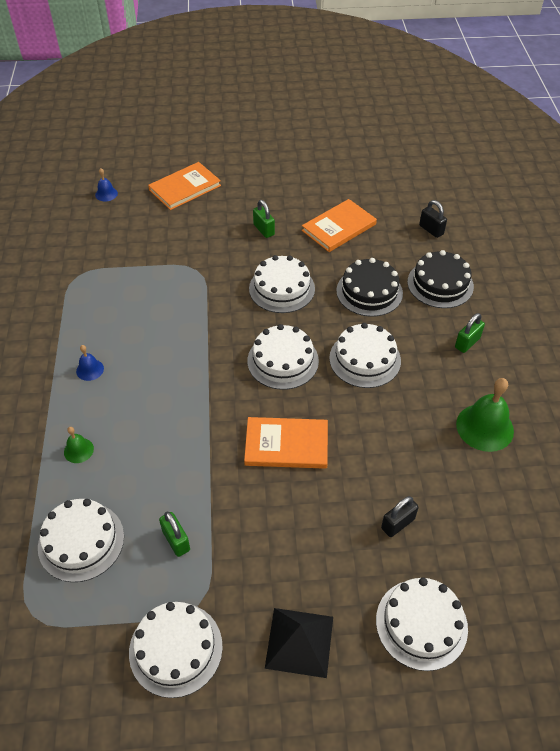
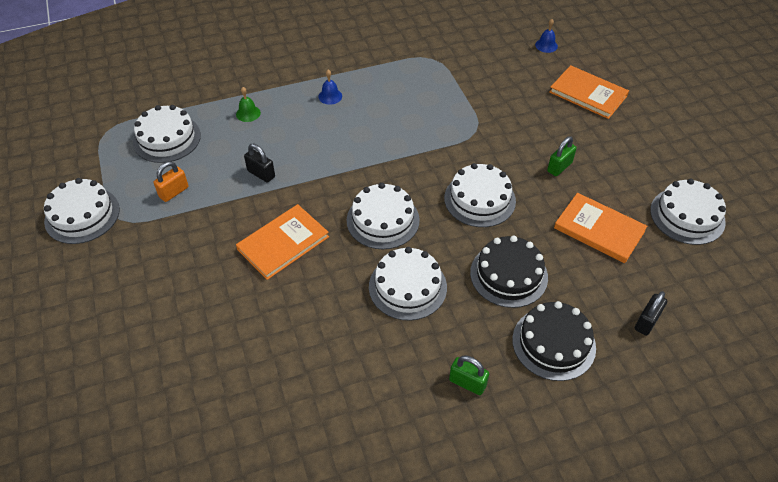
camera: 75 degrees right, 0 degrees up
(176, 540) = (174, 192): green padlock -> orange padlock
(286, 444) = (283, 243): orange book -> orange book turned 60 degrees clockwise
(299, 642) = (89, 291): black pyramid -> none
(397, 523) = (210, 346): black padlock -> black padlock (261, 174)
(421, 624) = (108, 380): white cake -> white cake (687, 216)
(484, 427) = (346, 413): green bell -> none

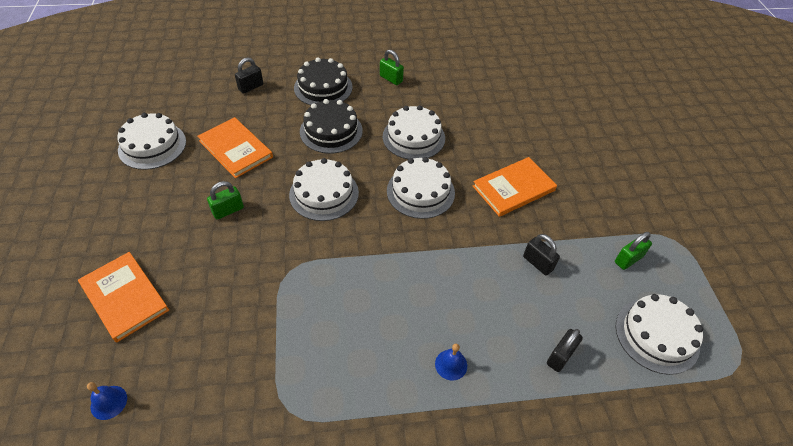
camera: 170 degrees left, 0 degrees up
(82, 215) = (715, 251): white cake -> none
(174, 192) = (628, 259): orange padlock -> green padlock
(248, 113) = (560, 356): green bell -> black padlock

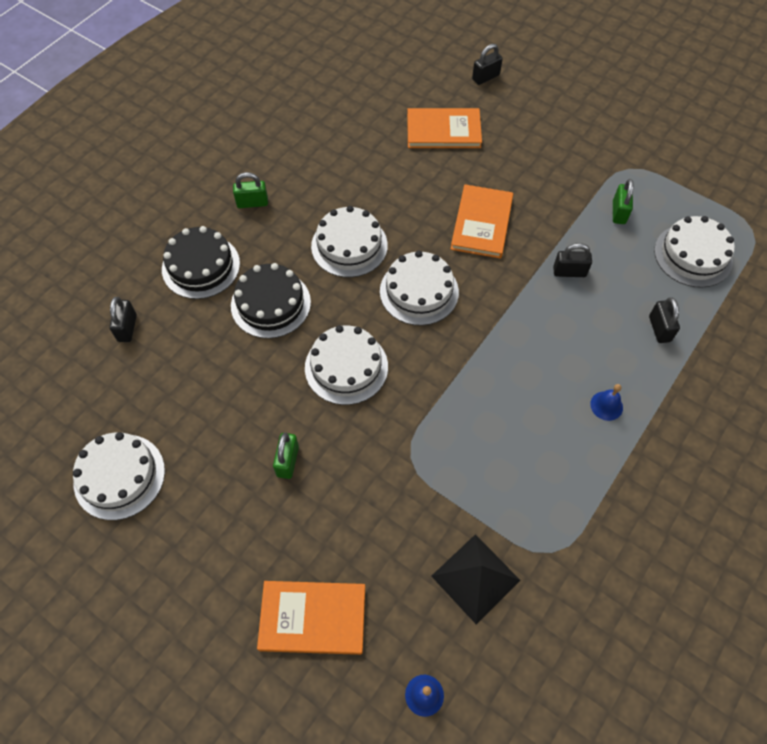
camera: 45 degrees left, 10 degrees up
(226, 373) = (475, 578): none -> black pyramid
(235, 149) = (208, 402): orange book -> orange book (443, 131)
(629, 115) = (485, 77): none -> black padlock

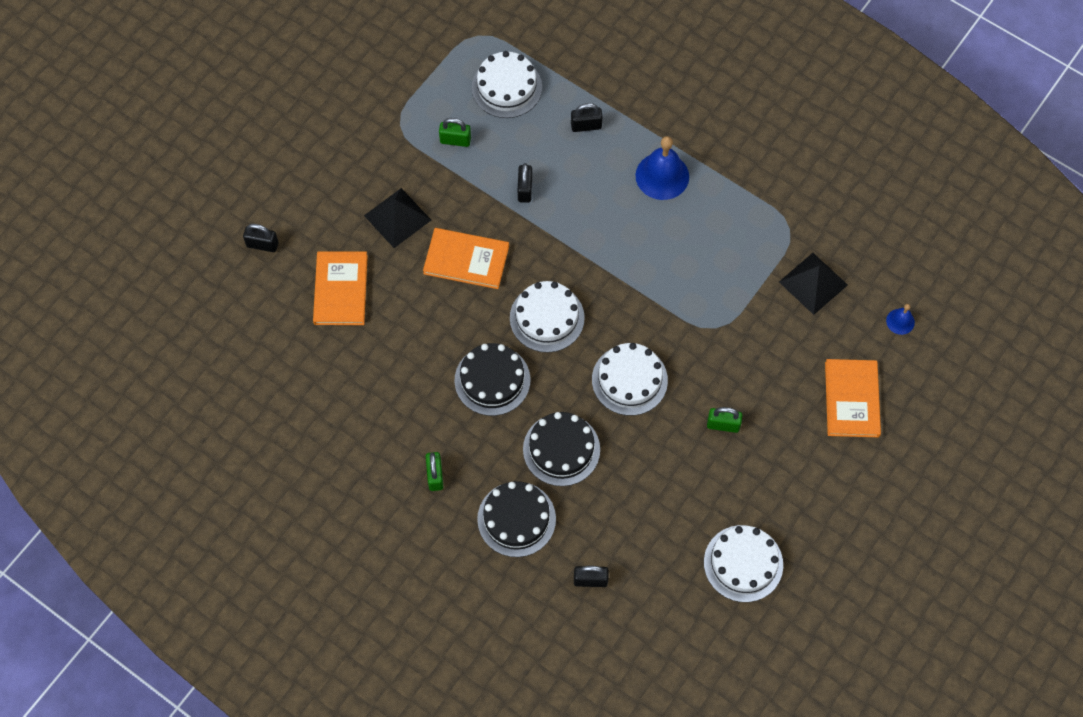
camera: 90 degrees left, 5 degrees up
(349, 246) = (492, 380): white cake -> black cake
(485, 77) = (262, 245): black padlock -> black padlock turned 45 degrees counterclockwise
(523, 169) = (397, 217): none -> black pyramid
(606, 405) = (662, 176): blue bell -> blue bell, size x1.96

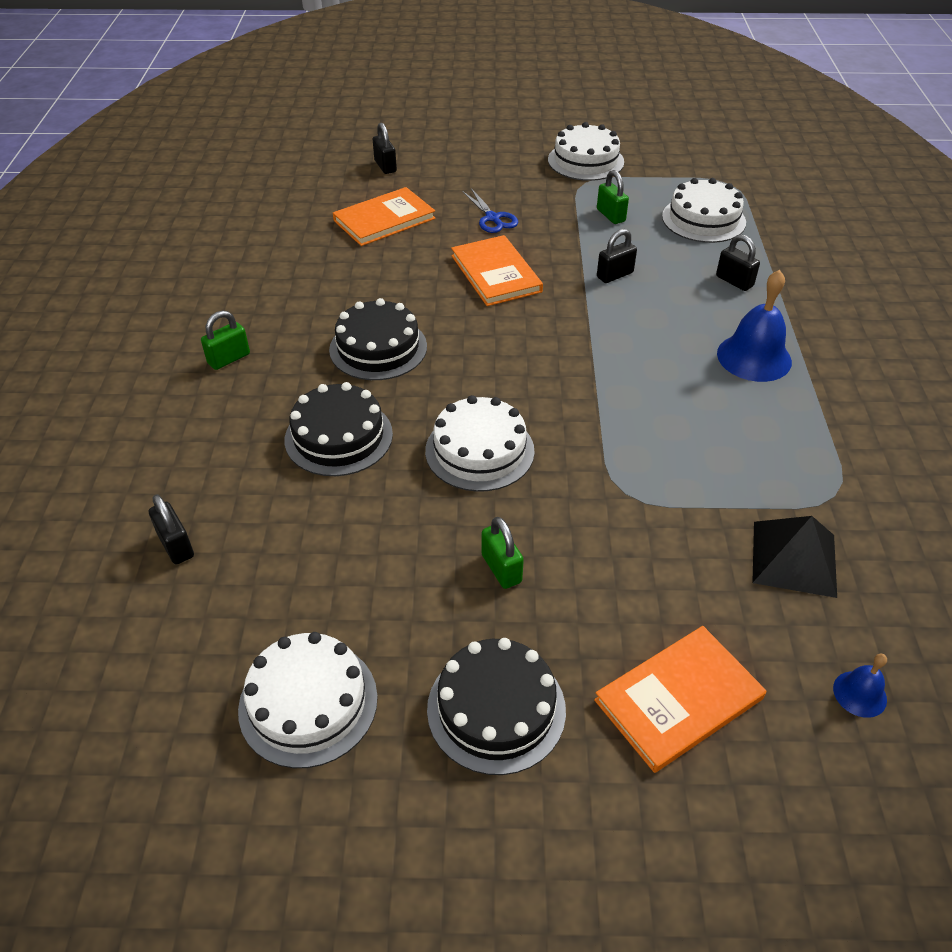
camera: 55 degrees right, 20 degrees down
(397, 217) = (492, 218): black pyramid -> blue scissors
(516, 519) = (219, 442): black cake -> black cake (496, 709)
(547, 318) = (490, 352): white cake -> white cake (585, 161)

